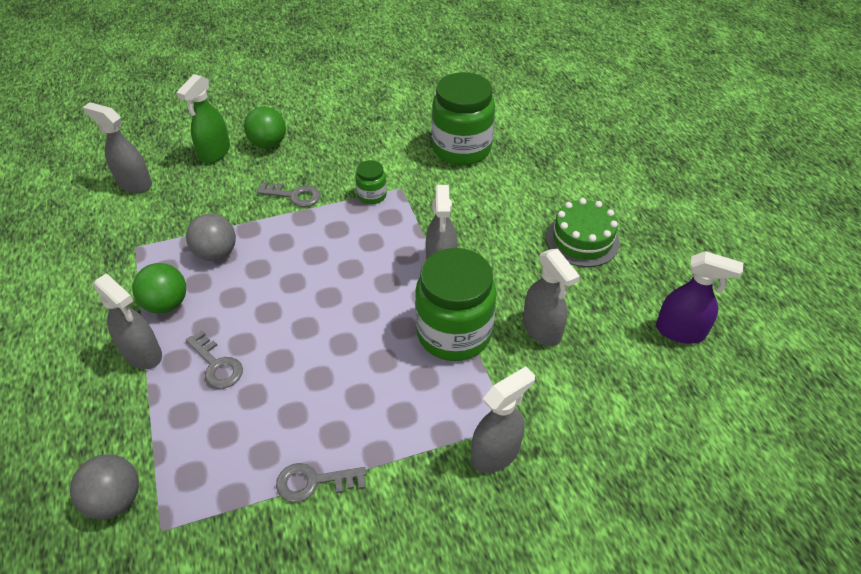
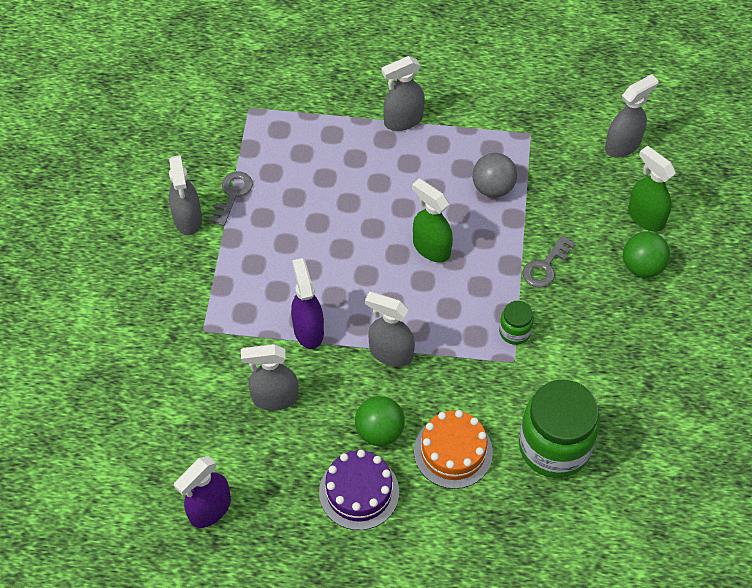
camera: 115 degrees right, 10 degrees up
(115, 499) = (285, 88): grey ball -> none
(166, 304) = (449, 143): green ball -> green ball (379, 431)
(216, 364) = (367, 162): grey key -> none
(309, 275) = (431, 248): none -> green spray bottle
(454, 333) = (308, 330): green jar -> purple spray bottle
(496, 453) = (186, 310): grey spray bottle -> grey spray bottle (188, 219)
(505, 198) = (453, 452): none -> orange cake
(582, 240) = (359, 492): green cake -> purple cake

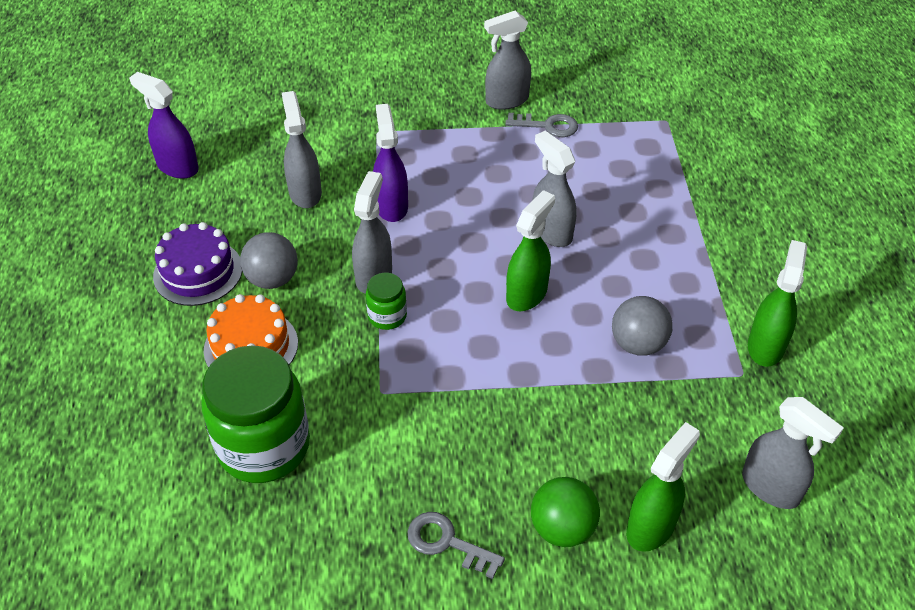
camera: 80 degrees right, 10 degrees down
(308, 330) = (391, 206): purple spray bottle -> purple spray bottle turned 75 degrees counterclockwise
(379, 431) = (272, 279): green ball -> grey ball
(403, 120) = (707, 246): grey spray bottle -> grey spray bottle (551, 232)
(506, 113) = (765, 346): none -> green spray bottle
(514, 331) = (424, 389): green jar -> green jar (387, 316)
(545, 266) = (532, 412): grey key -> grey key (447, 542)

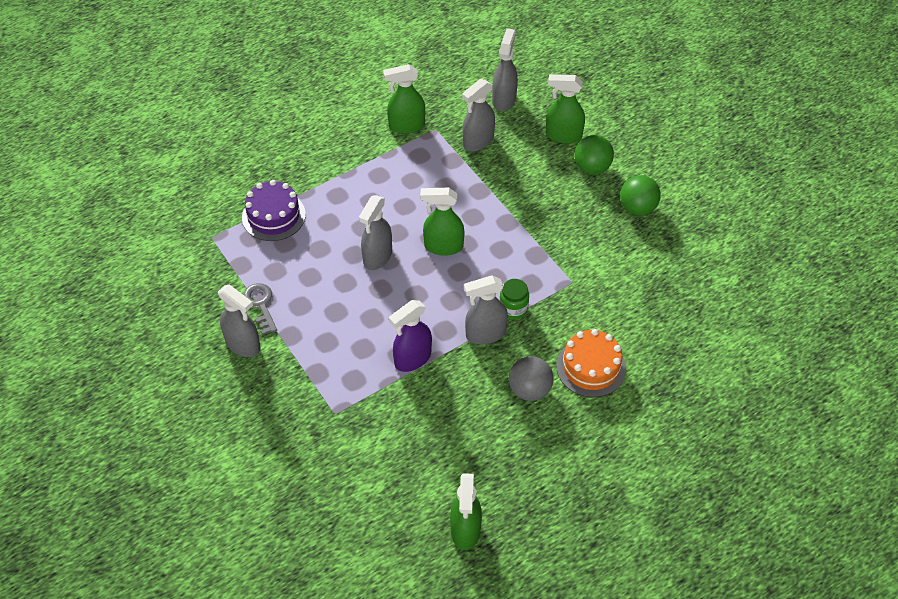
camera: 120 degrees left, 5 degrees up
(177, 167) = (465, 530): purple spray bottle -> green spray bottle
(198, 272) = (556, 439): purple cake -> purple cake (273, 216)
(264, 446) = (650, 317): green jar -> none
(305, 193) = (435, 421): grey spray bottle -> grey spray bottle (478, 141)
(447, 542) = (637, 208): grey key -> green ball
(638, 344) = (445, 180): grey ball -> none

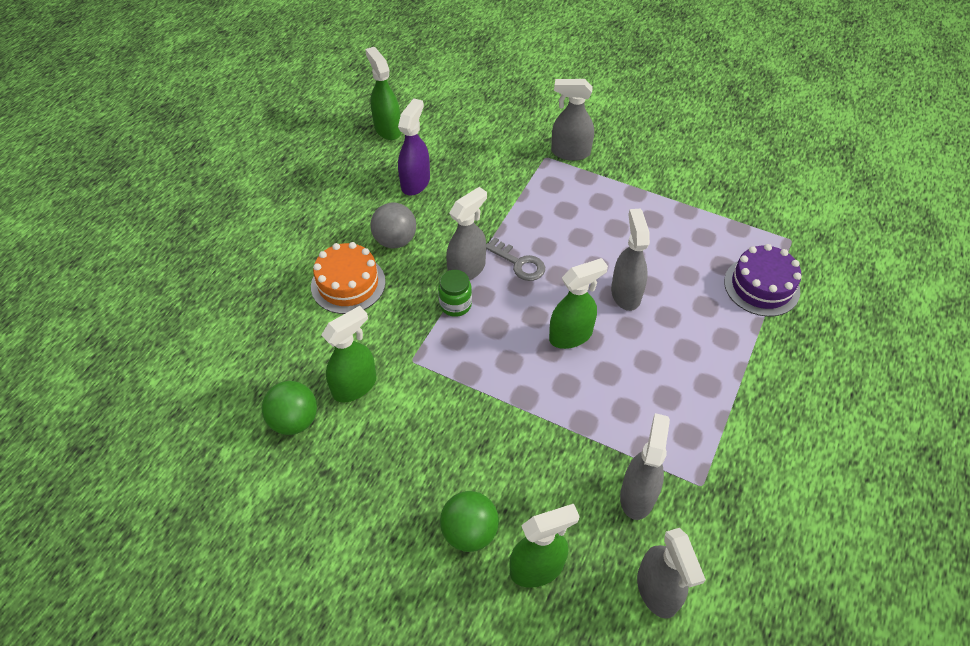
camera: 150 degrees right, 0 degrees up
(243, 345) = (665, 170): grey spray bottle -> grey spray bottle (570, 152)
(261, 305) = (684, 204): grey key -> grey key (519, 263)
(406, 126) = (739, 471): green spray bottle -> green spray bottle (355, 386)
(412, 359) = (516, 220): purple spray bottle -> purple spray bottle (415, 182)
(637, 208) = (381, 497): green ball -> green ball (294, 420)

